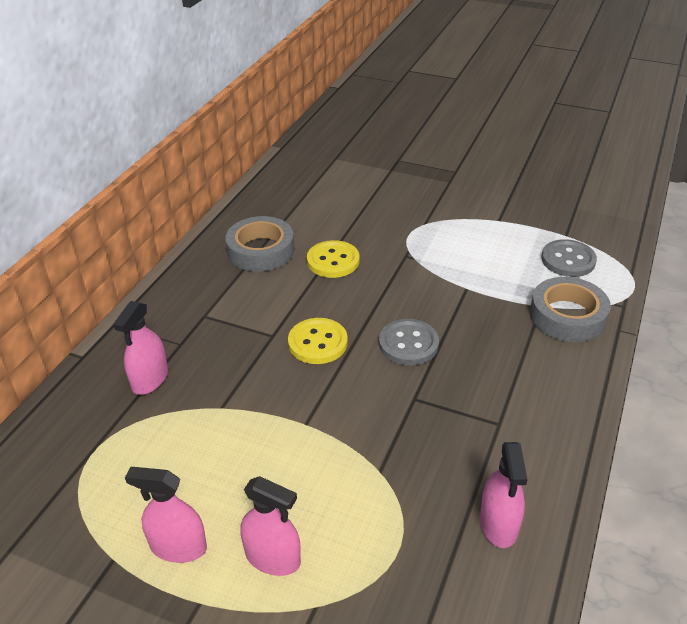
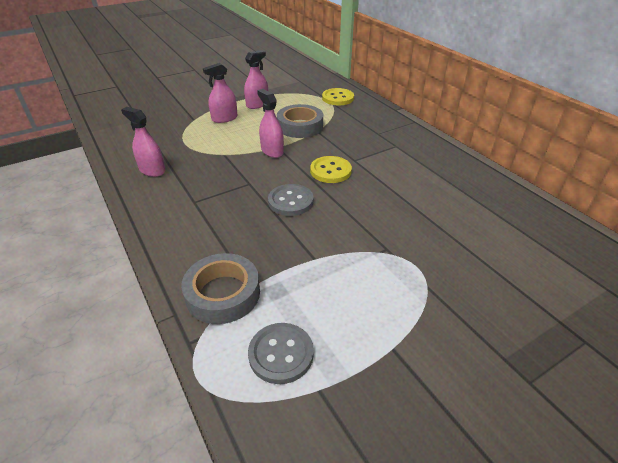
camera: 125 degrees right, 0 degrees up
(150, 379) = (358, 120): pink spray bottle -> pink spray bottle (272, 151)
(261, 250) = (451, 185): grey tape -> grey tape (300, 126)
(333, 261) = (411, 209): yellow button -> yellow button (337, 98)

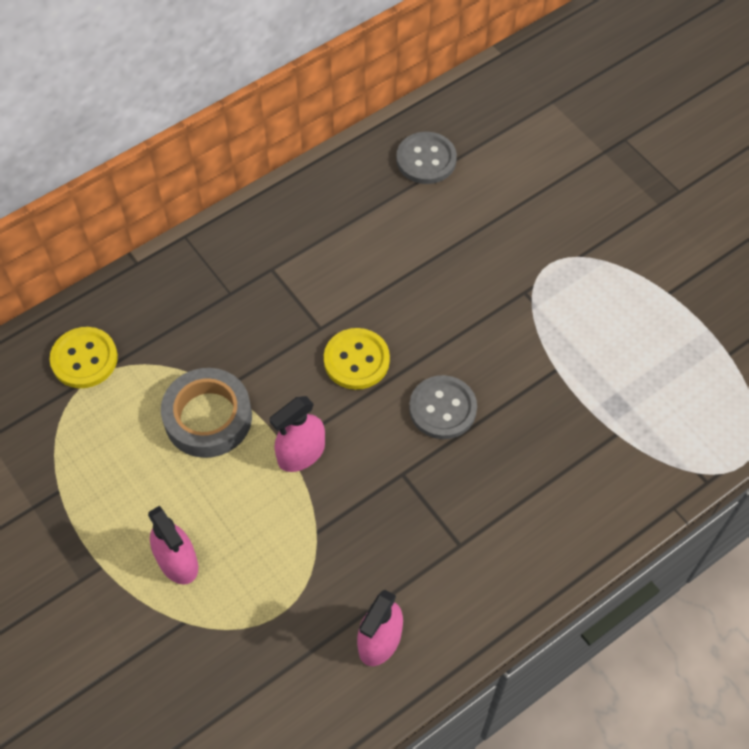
camera: 95 degrees left, 20 degrees up
(223, 293) = (633, 462): grey tape -> none
(257, 104) = (112, 508): pink spray bottle -> none
(281, 354) = (699, 390): grey button -> grey button (426, 160)

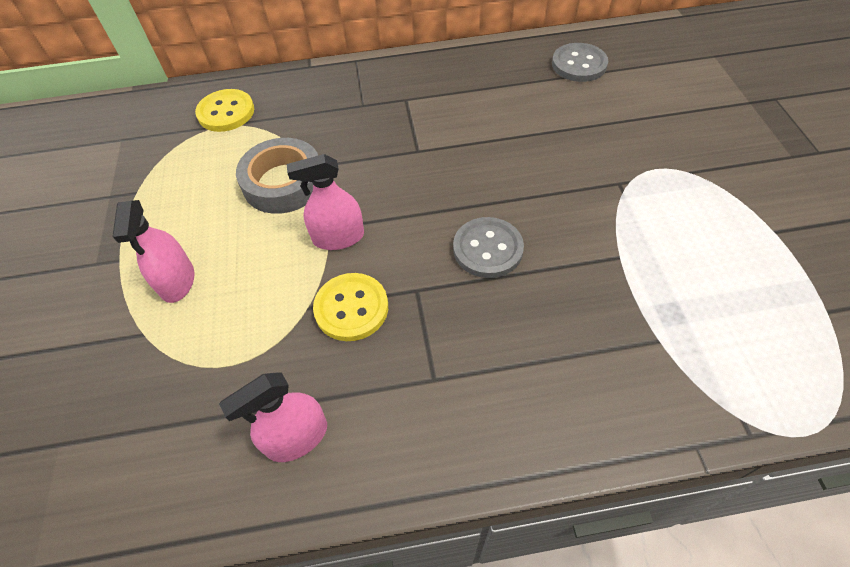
camera: 30 degrees right, 5 degrees down
(356, 360) = (433, 184): yellow button -> yellow button (351, 308)

